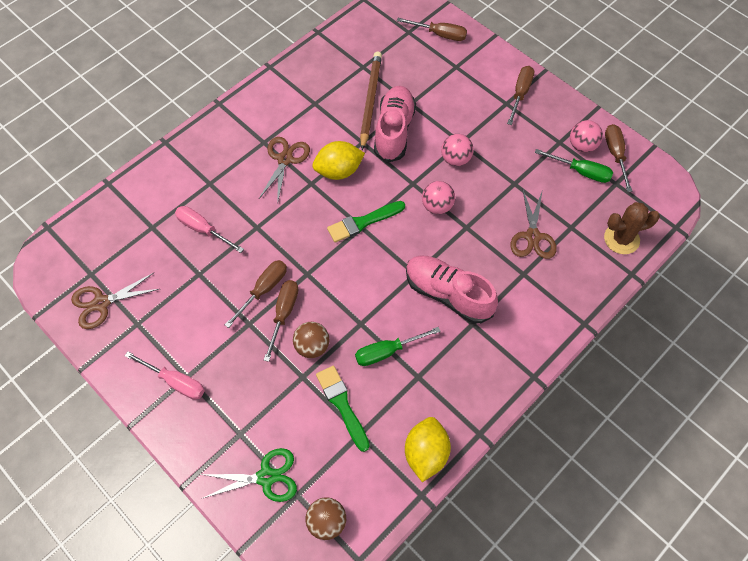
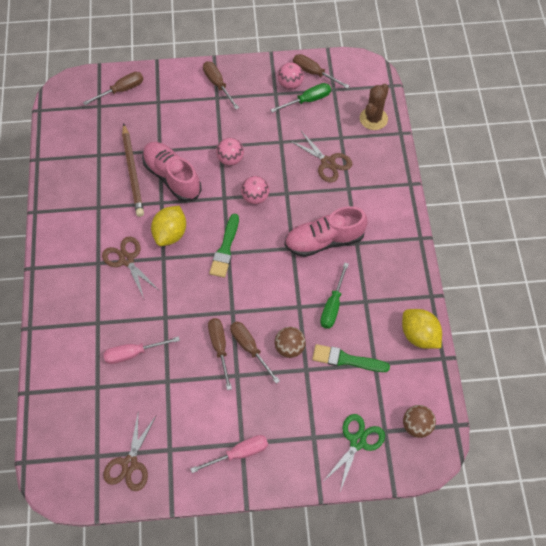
camera: 50 degrees left, 0 degrees up
(370, 101) = (132, 172): brown pencil -> brown pencil turned 150 degrees counterclockwise

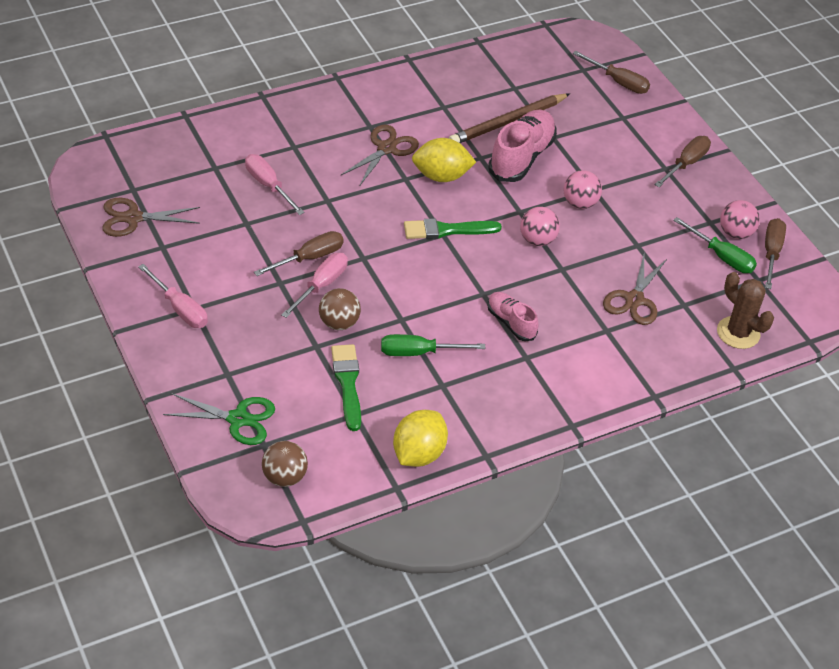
camera: 65 degrees right, 15 degrees down
(249, 348) = (321, 285): brown screwdriver -> pink screwdriver
(324, 241) = (511, 323): pink shoe -> pink shoe, size x0.57
(373, 119) = (738, 333): brown cactus -> brown cactus turned 45 degrees clockwise

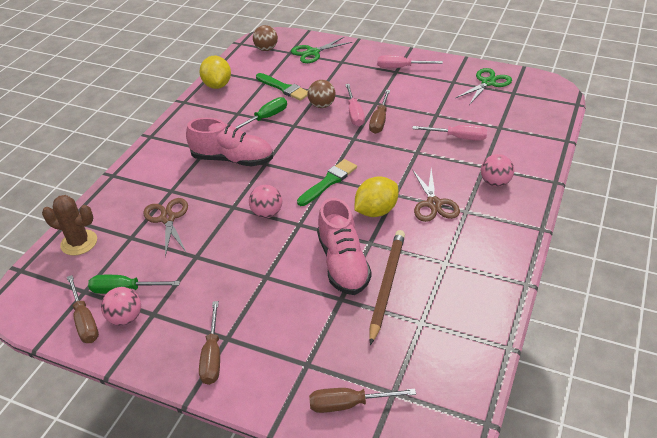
camera: 145 degrees right, 5 degrees down
(133, 218) = (488, 83): brown scissors -> green scissors
(511, 323) = (232, 159): pink shoe -> pink shoe, size x1.74
(580, 203) = (265, 258): pink ball -> pink ball (495, 183)

